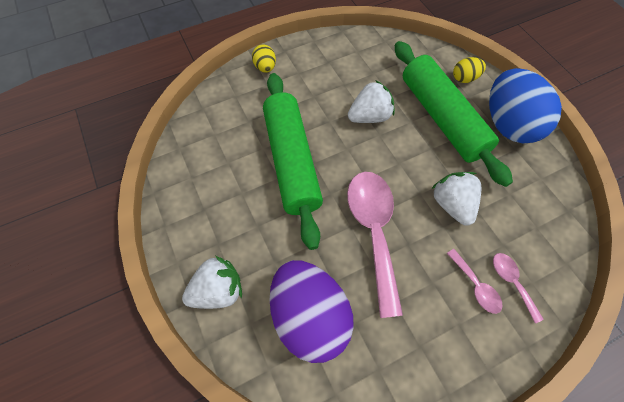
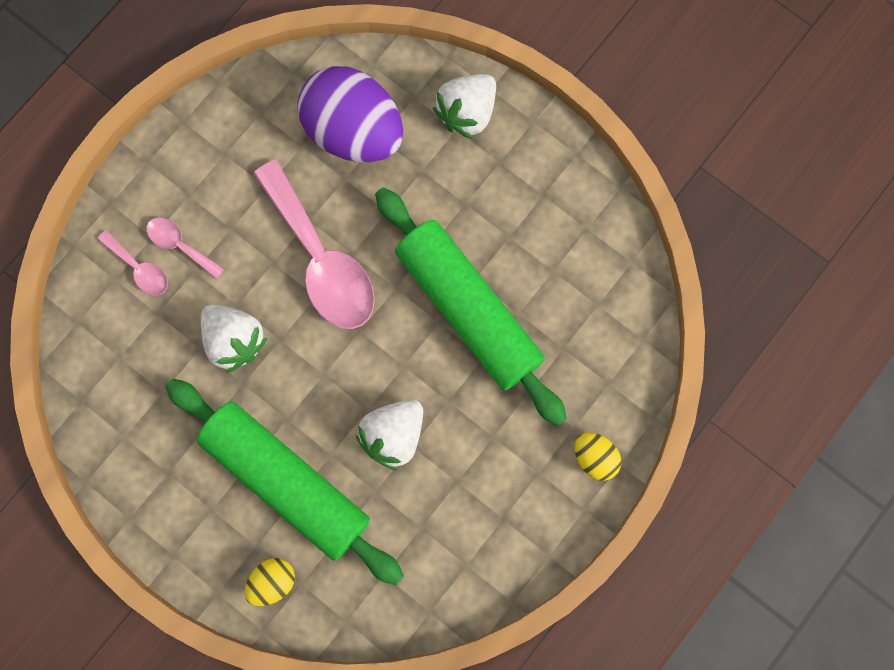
camera: 155 degrees right, 15 degrees up
(508, 124) = (186, 514): blue egg -> none

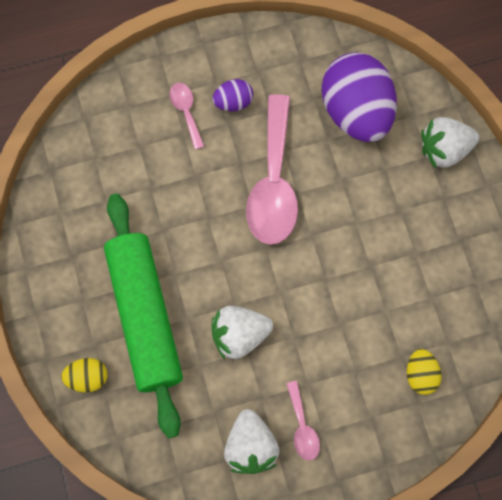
camera: 35 degrees right, 5 degrees down
(139, 269) = (149, 110): pink spoon -> pink spoon (302, 427)
(222, 203) = (233, 102): none -> purple egg
(234, 340) = (177, 198): white strawberry -> white strawberry (250, 446)
(468, 310) = (351, 285): green rolling pin -> none
(595, 458) = (371, 450): yellow egg -> yellow egg (420, 374)

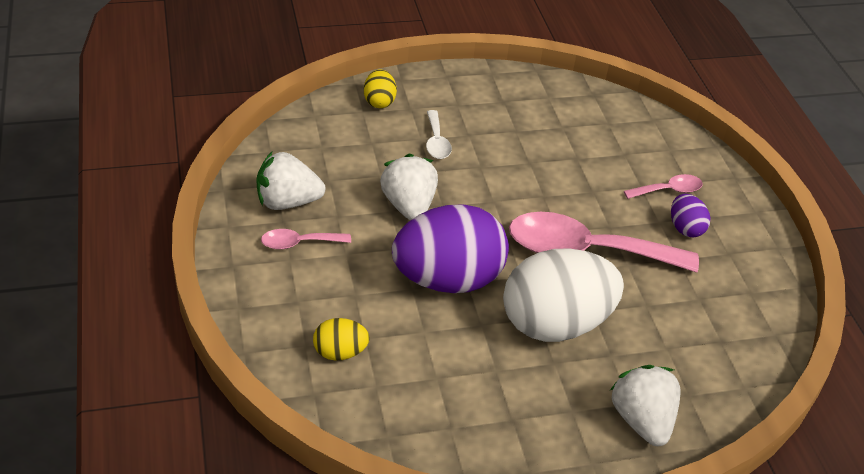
camera: 90 degrees right, 30 degrees down
(145, 316) = (436, 142): green rolling pin -> white spoon
(356, 112) = (686, 336): purple egg -> purple egg (448, 280)
(361, 209) = (555, 324): none -> white egg

